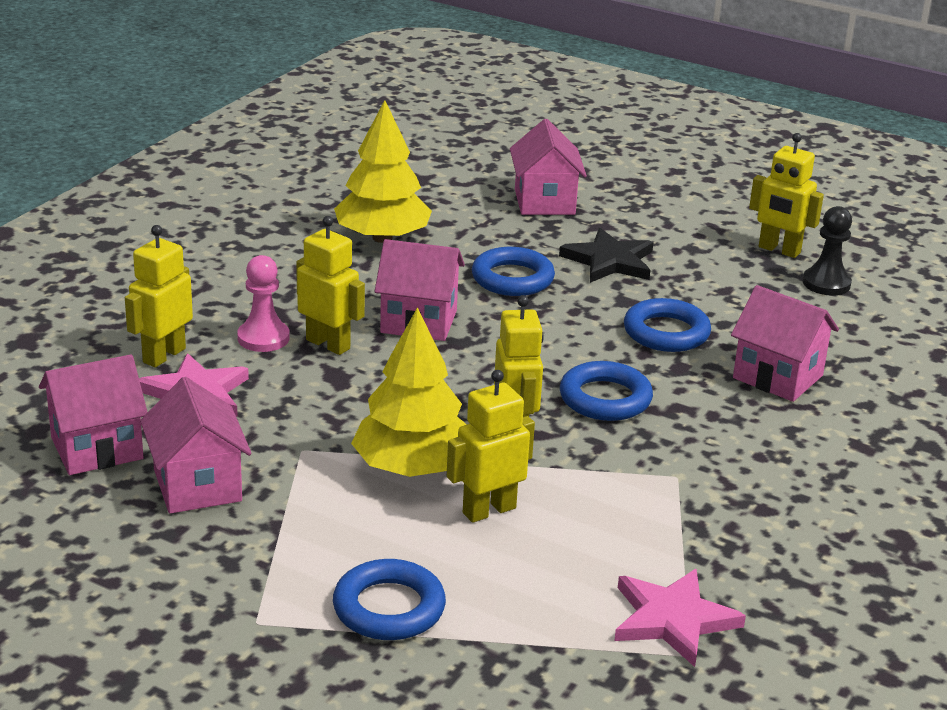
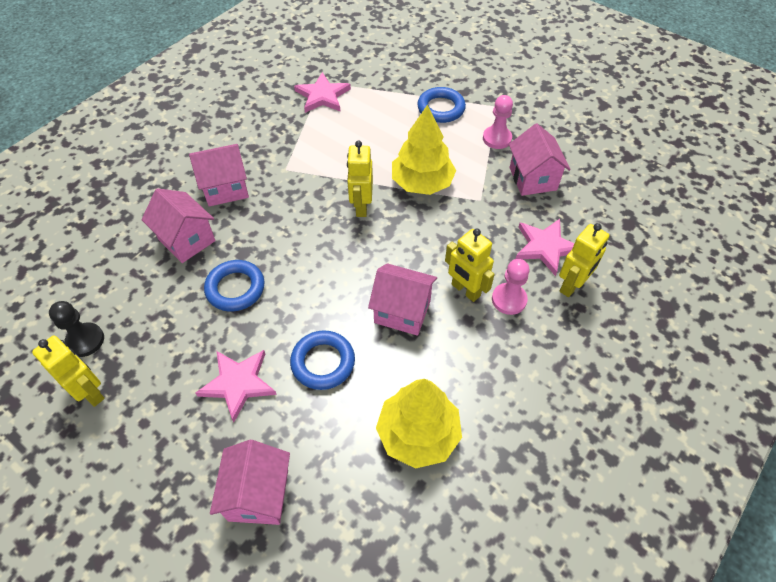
camera: 170 degrees left, 25 degrees up
(96, 448) = (591, 207): pink house -> pink house (226, 188)
(262, 552) = (497, 138): none -> pink pawn
(488, 510) = (387, 154): yellow robot -> none
(605, 398) = (301, 228): blue ring -> none
(609, 261) = (238, 383): black star -> pink star

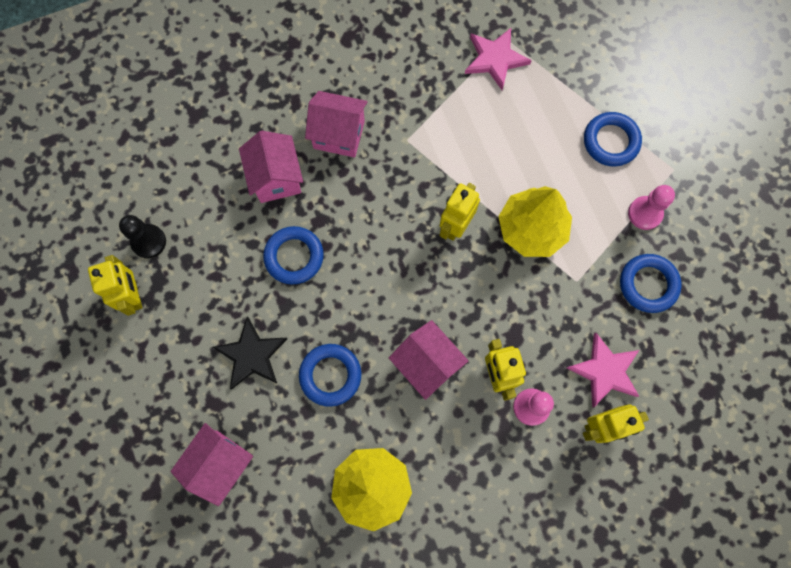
camera: 30 degrees right, 20 degrees up
(238, 383) = (252, 355): pink star -> black star
(533, 178) = (648, 284): pink house -> blue ring

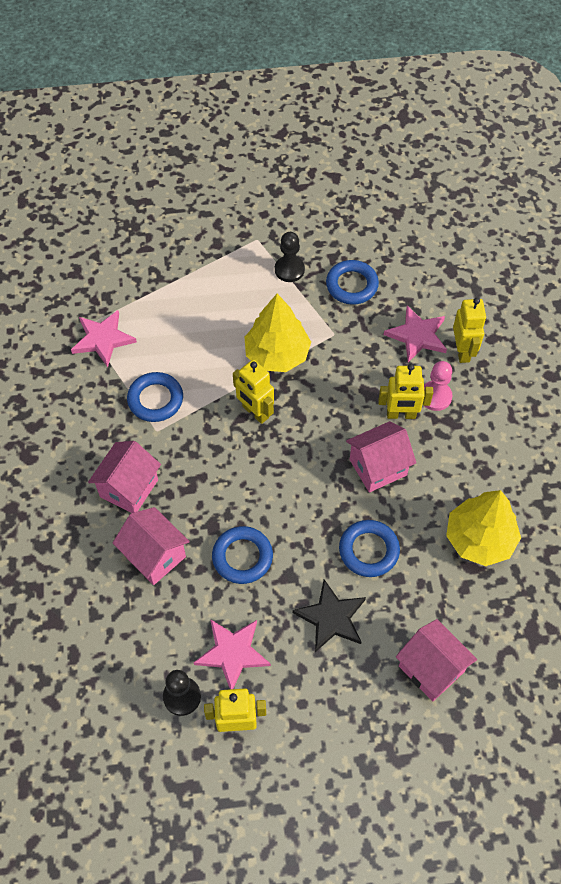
camera: 75 degrees left, 15 degrees down
(197, 274) = (232, 653): none -> pink star
(276, 178) = (155, 556): pink house -> pink house turned 45 degrees clockwise
(610, 141) = (216, 275): blue ring -> blue ring (155, 400)
(645, 213) = (289, 270): pink pawn -> black pawn

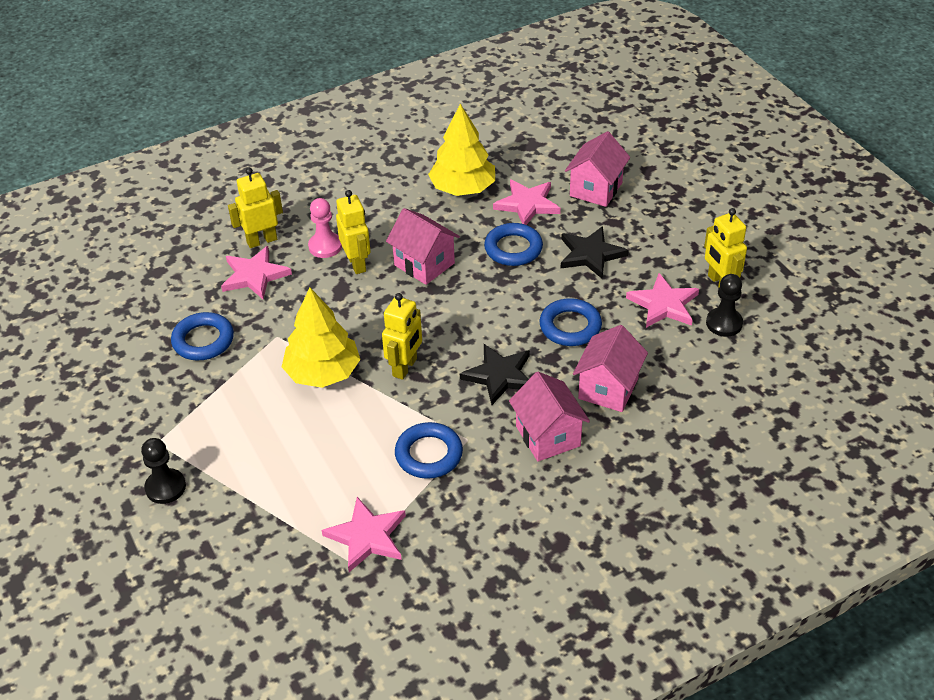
camera: 110 degrees left, 15 degrees down
(129, 488) = (548, 436): pink house -> pink house turned 60 degrees clockwise
(211, 478) = (500, 376): none -> black star
(289, 270) = (197, 398): black pawn -> black pawn (165, 487)
(431, 590) = (527, 204): none -> pink star

